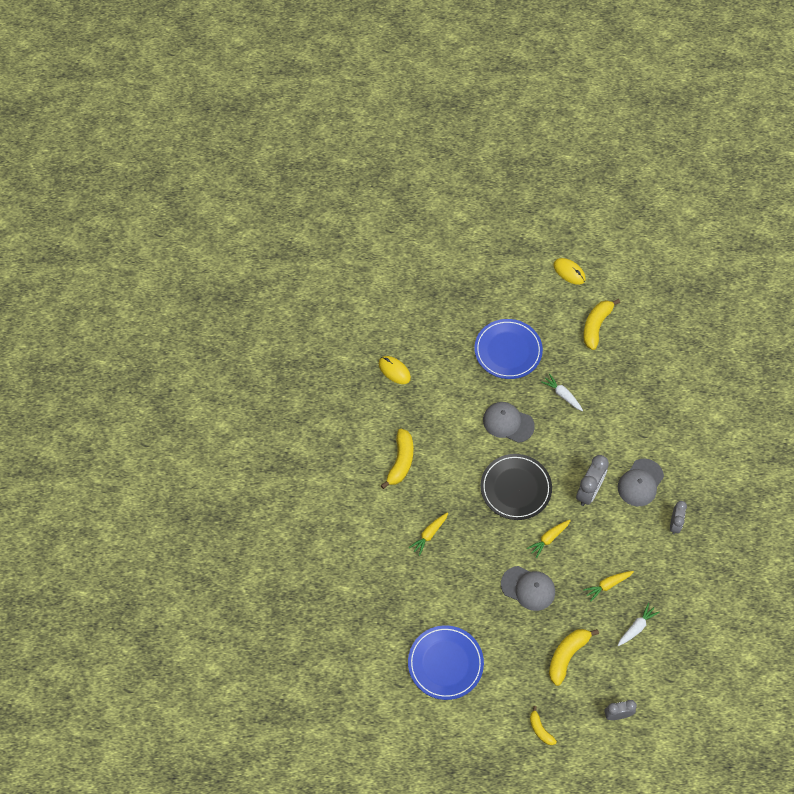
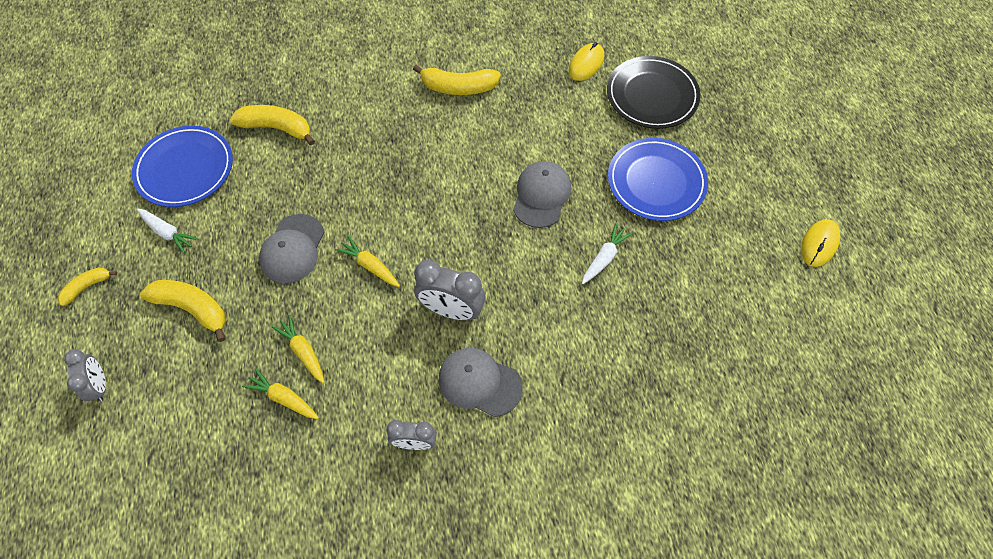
camera: 80 degrees right, 0 degrees up
(429, 534) = (361, 129): yellow carrot -> yellow carrot (284, 398)
(515, 488) = (442, 216): black plate -> black plate (652, 95)
(596, 326) = (738, 291): yellow banana -> yellow banana (277, 128)
(636, 627) = (236, 399): white carrot -> white carrot (168, 233)

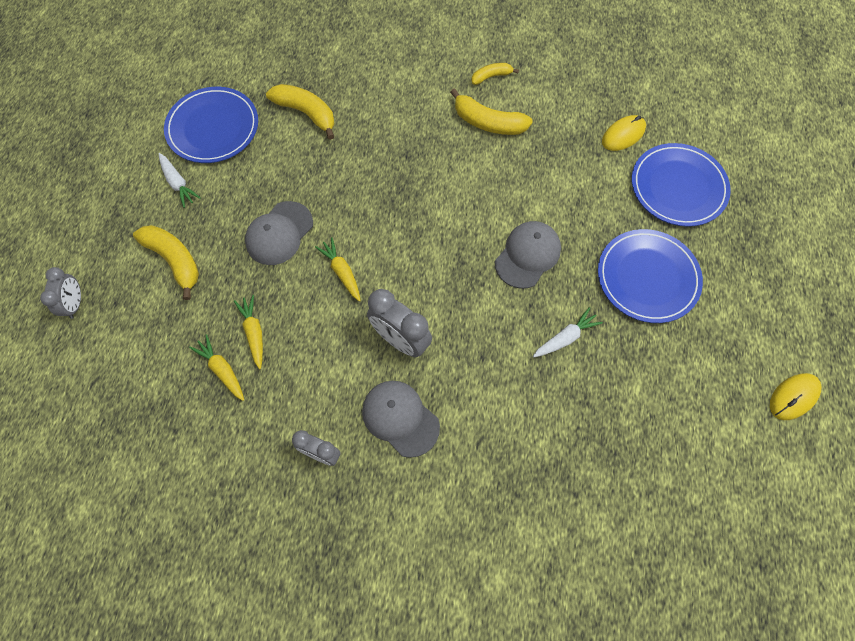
camera: 20 degrees right, 5 degrees up
(87, 287) = (95, 211): yellow banana -> yellow banana (491, 76)
(652, 95) = (678, 187): black plate -> blue plate

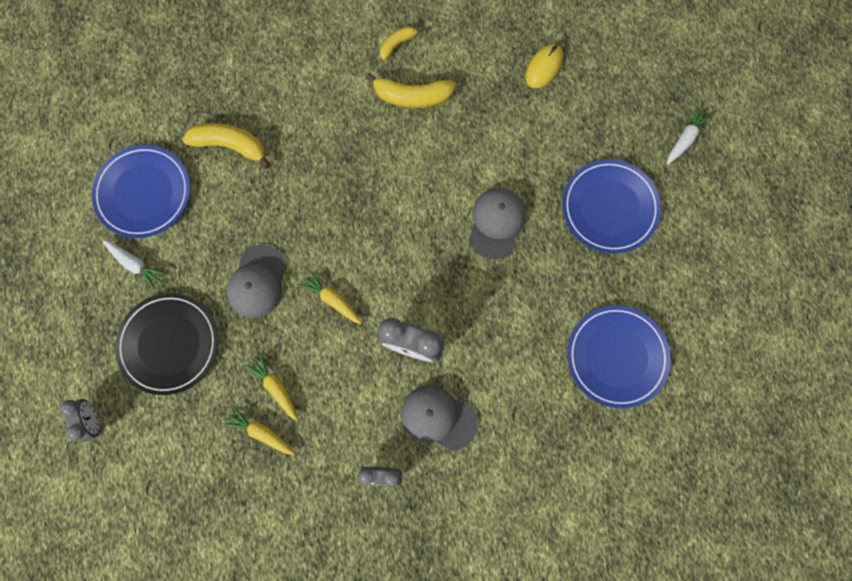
camera: 20 degrees left, 10 degrees up
(175, 260) = (169, 344): yellow banana -> black plate
(565, 338) = (556, 291): white carrot -> white carrot (685, 139)
(678, 187) = (610, 106): blue plate -> blue plate (616, 357)
(793, 397) = (763, 276): yellow mouse -> none

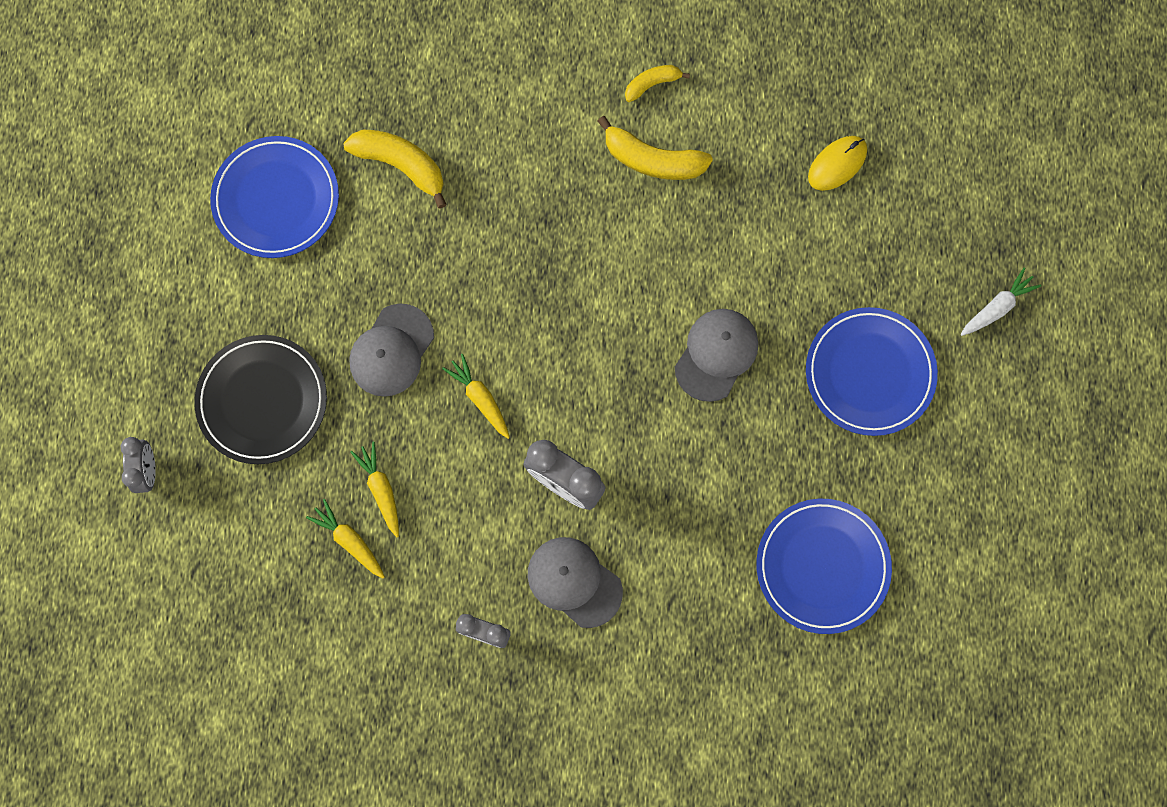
camera: 15 degrees right, 0 degrees up
(135, 264) = (244, 288): white carrot -> none

